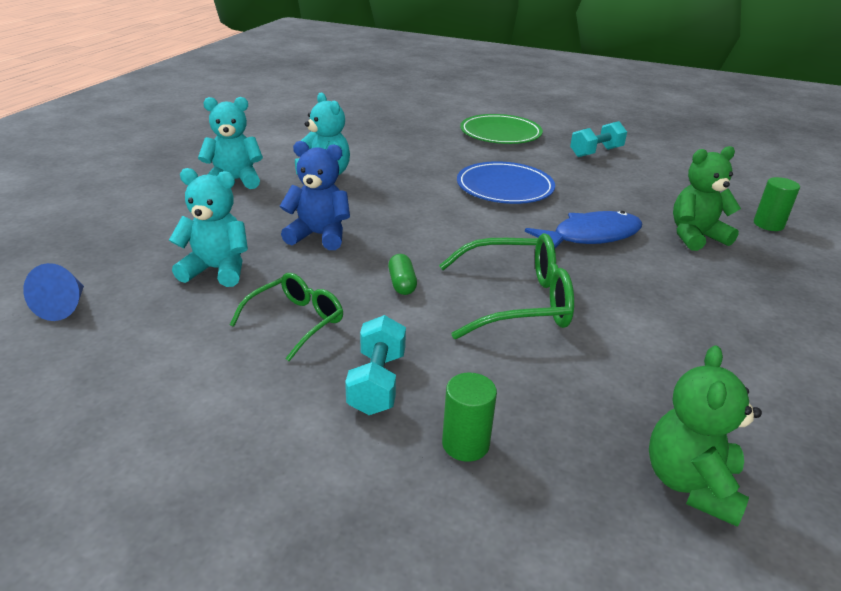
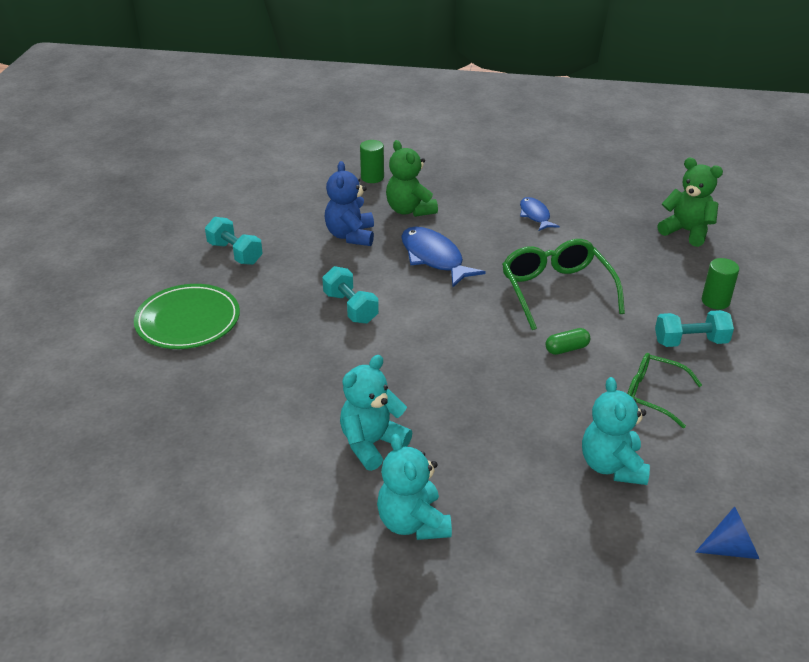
camera: 100 degrees left, 5 degrees up
(319, 235) = (513, 414): blue teddy bear -> blue teddy bear (351, 236)
(505, 187) = (350, 308): blue plate -> turquoise dumbbell
(691, 483) = (686, 231): green teddy bear -> green teddy bear turned 150 degrees counterclockwise
(707, 323) = (535, 215): none -> blue fish

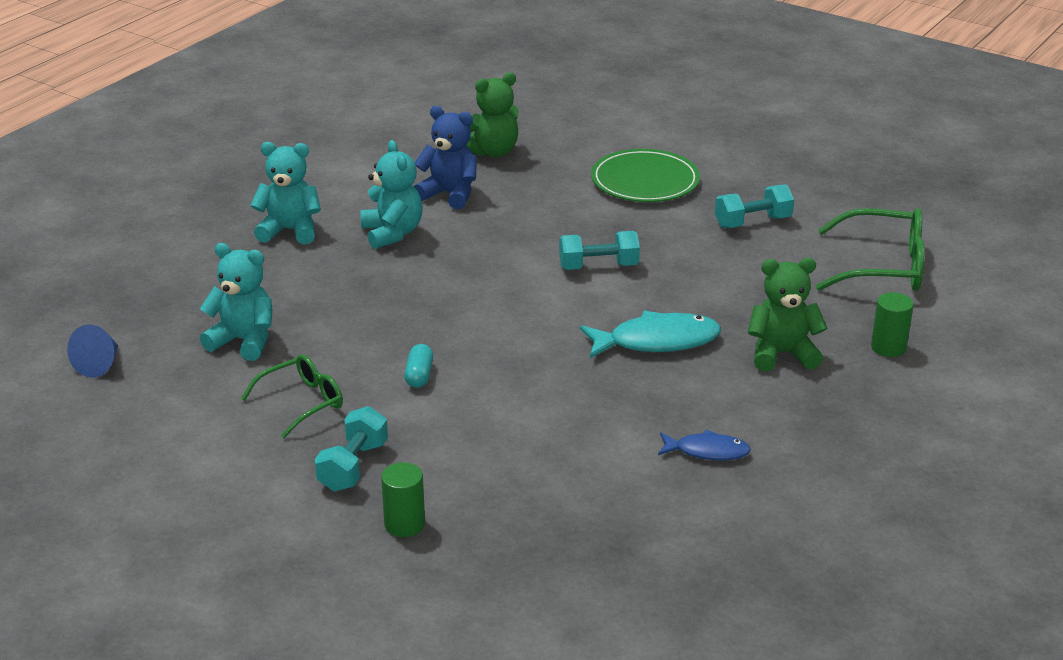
camera: 115 degrees right, 5 degrees down
(351, 236) = (745, 298): blue teddy bear -> blue teddy bear (449, 194)
(434, 258) = (657, 341): blue fish -> turquoise fish
(556, 290) = (526, 406): green glasses -> green glasses (883, 267)
(566, 349) = (419, 375): green capsule -> turquoise capsule
(686, 231) = (574, 578): green teddy bear -> green teddy bear (492, 152)

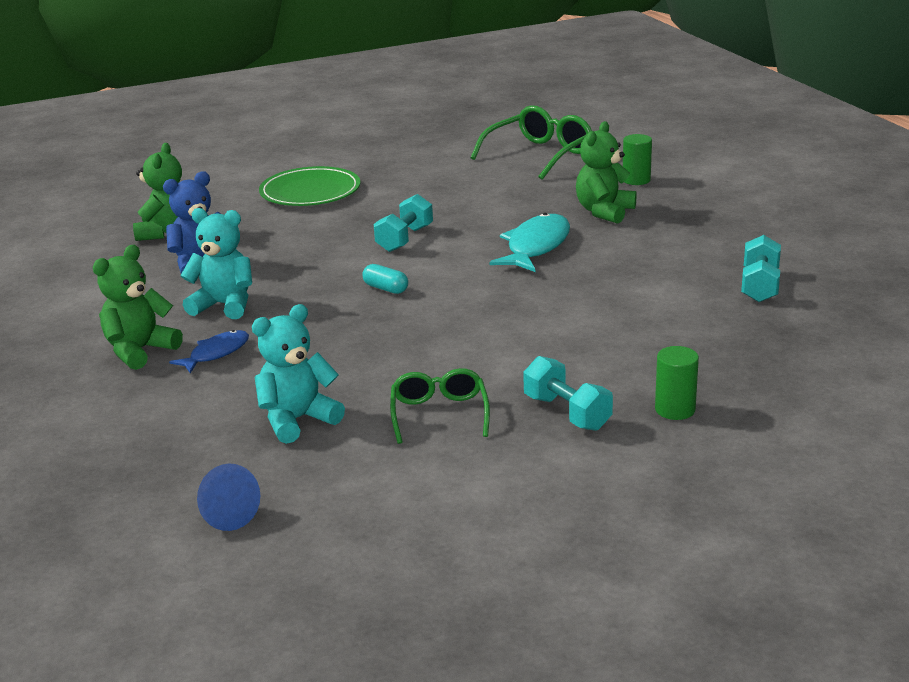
camera: 55 degrees left, 5 degrees down
(290, 230) = (140, 351): turquoise teddy bear -> green teddy bear
(419, 375) = (464, 349): turquoise capsule -> turquoise capsule (385, 288)
(707, 451) = (695, 268): blue fish -> blue fish (216, 353)
(752, 222) = (425, 174): turquoise dumbbell -> turquoise dumbbell (759, 286)

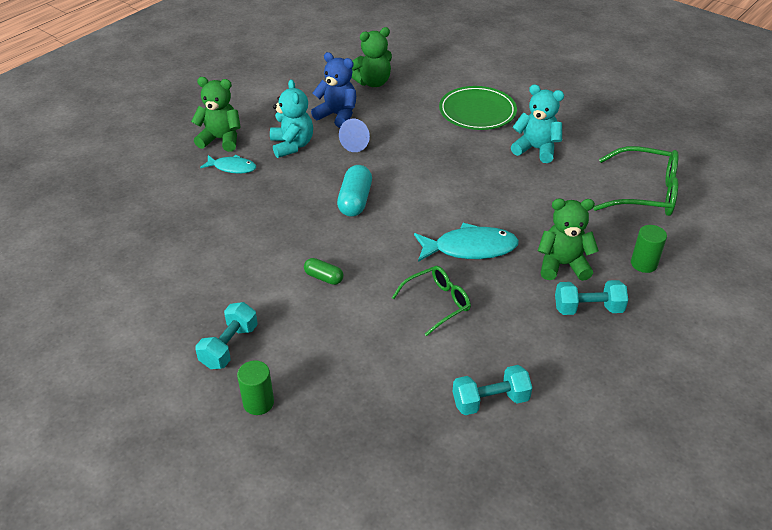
camera: 60 degrees right, 15 degrees up
(216, 353) = (232, 167): blue fish -> turquoise fish
(227, 515) = (65, 244): blue cone -> blue cone (357, 144)
(297, 420) = (171, 230): turquoise teddy bear -> turquoise teddy bear (536, 149)
(385, 288) = (355, 201): turquoise capsule -> turquoise capsule, size x1.68
(404, 239) = (435, 181): turquoise dumbbell -> turquoise dumbbell (588, 308)
(439, 414) = (203, 286): green glasses -> green glasses (437, 303)
(502, 333) = (323, 277): none -> green capsule

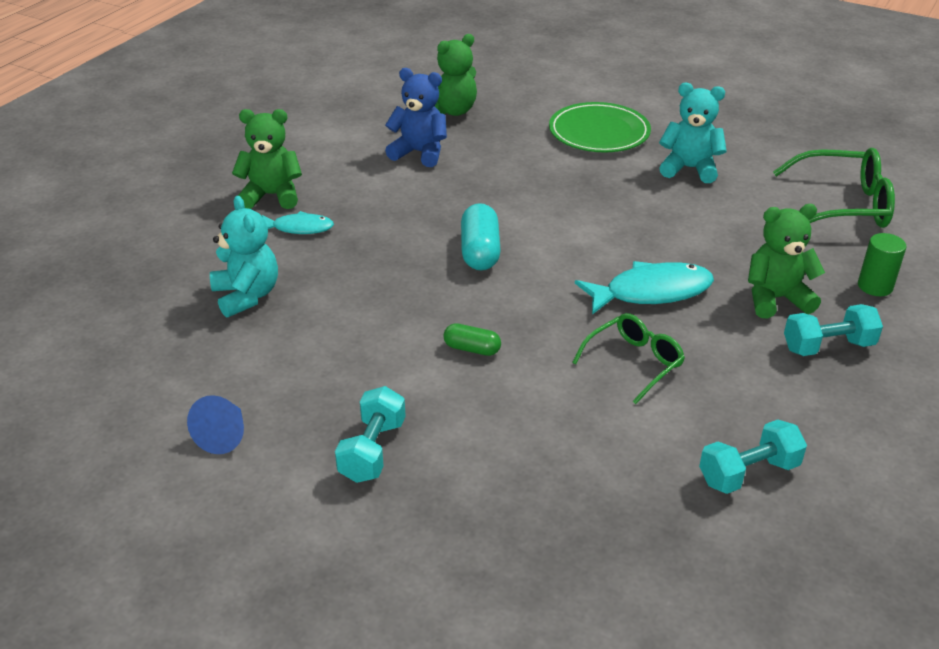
camera: 10 degrees left, 5 degrees down
(258, 403) = (438, 517): green cylinder -> none
(292, 145) = (371, 194): turquoise teddy bear -> turquoise teddy bear (247, 296)
(357, 144) = (457, 184): blue cone -> blue cone (223, 436)

